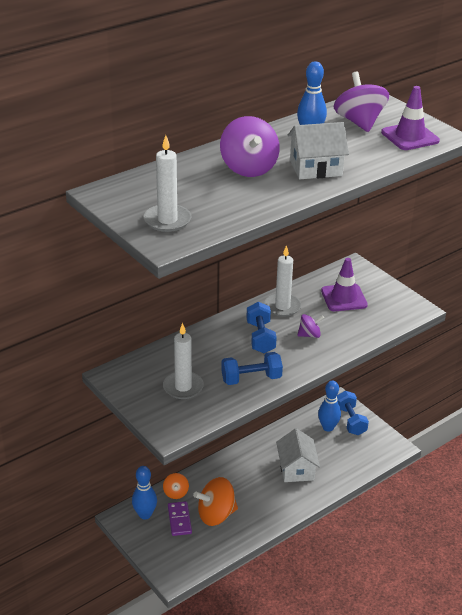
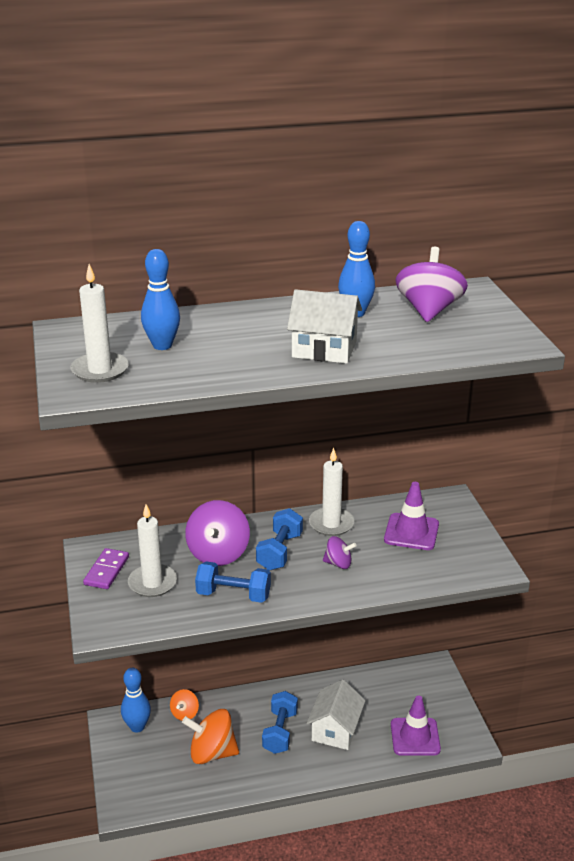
camera: 25 degrees right, 5 degrees down
(179, 520) = (169, 745): purple domino -> purple domino (107, 571)
(248, 168) = (247, 335): purple spinning top -> purple spinning top (218, 553)
(328, 427) = (402, 693): blue bowling pin -> blue bowling pin (162, 345)
(350, 421) = (434, 693): blue dumbbell -> blue dumbbell (280, 732)
(410, 137) = (476, 337): purple traffic cone -> purple traffic cone (415, 737)

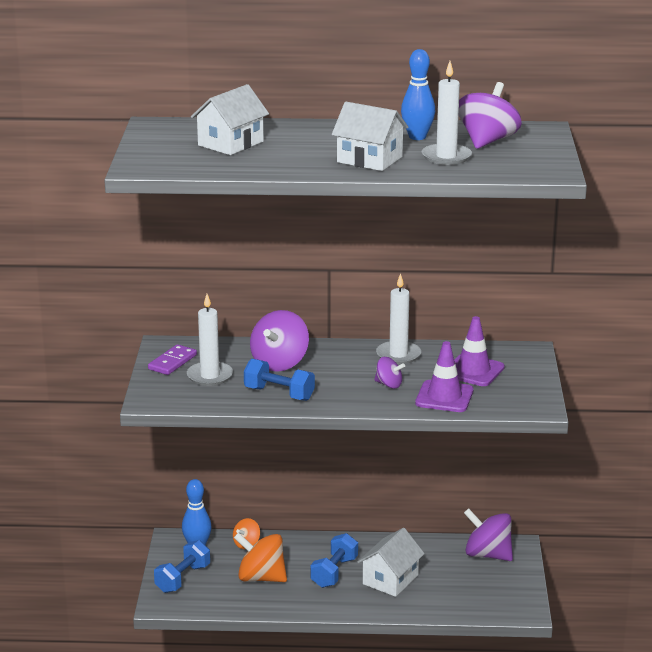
camera: 15 degrees right, 5 degrees down
(100, 370) = (168, 155): white candle -> white candle (446, 157)
(162, 345) = (230, 143): blue bowling pin -> white house
(279, 551) = (337, 369): blue dumbbell -> blue dumbbell (182, 578)
(412, 682) = (487, 554): none -> purple spinning top
(415, 737) = (468, 597): purple traffic cone -> purple traffic cone (444, 397)

